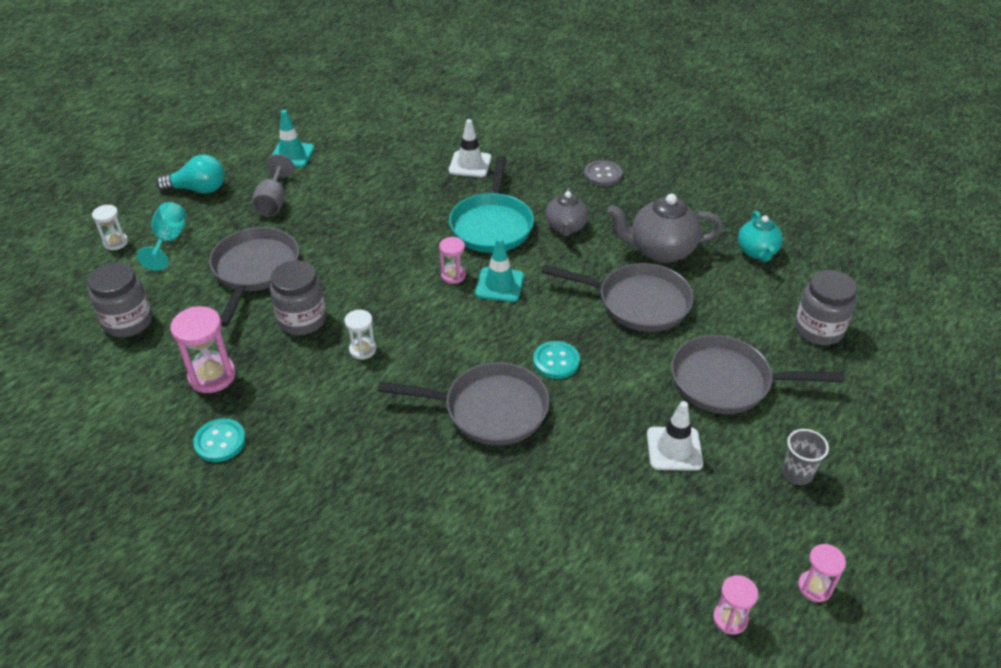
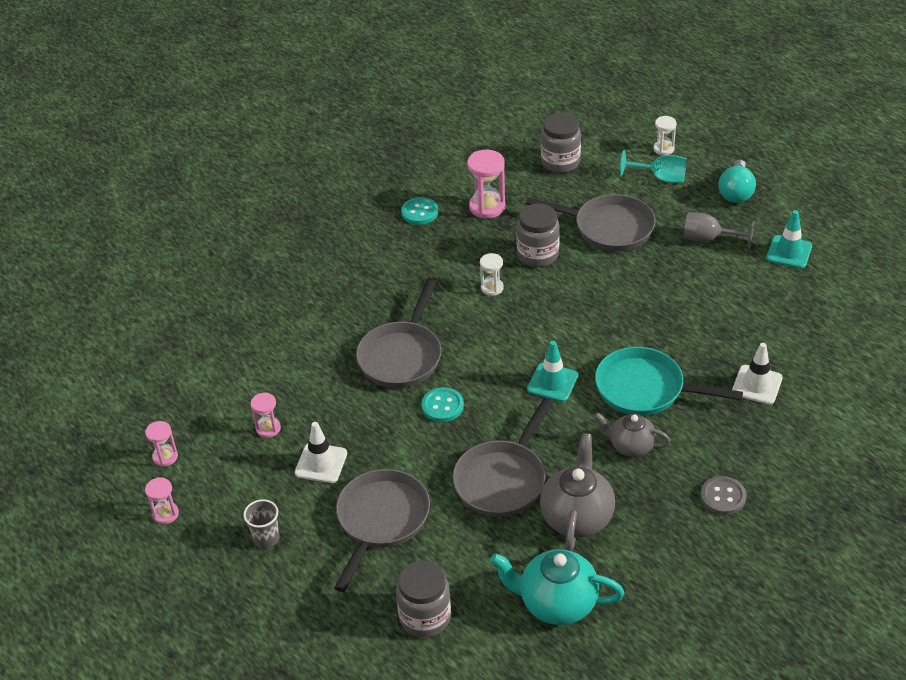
camera: 105 degrees right, 0 degrees up
(453, 275) = (573, 352): pink hourglass -> pink hourglass (268, 428)
(757, 252) = (557, 603): turquoise teapot -> turquoise teapot, size x1.56

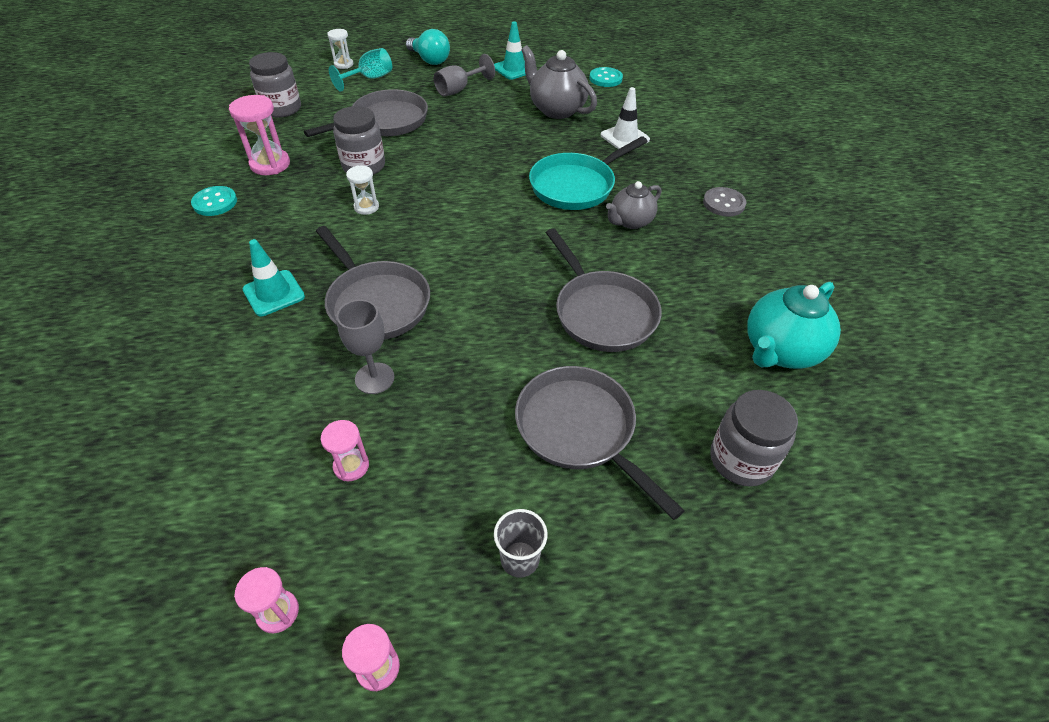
camera: 60 degrees left, 5 degrees up
(321, 463) = (452, 442): white traffic cone -> none
(338, 397) = (374, 378): none -> grey goblet
(442, 406) = (471, 307): turquoise button -> turquoise button (605, 78)
(552, 382) = (517, 227): turquoise traffic cone -> turquoise traffic cone (274, 293)
(577, 517) = (685, 288): grey teapot -> grey teapot (556, 110)

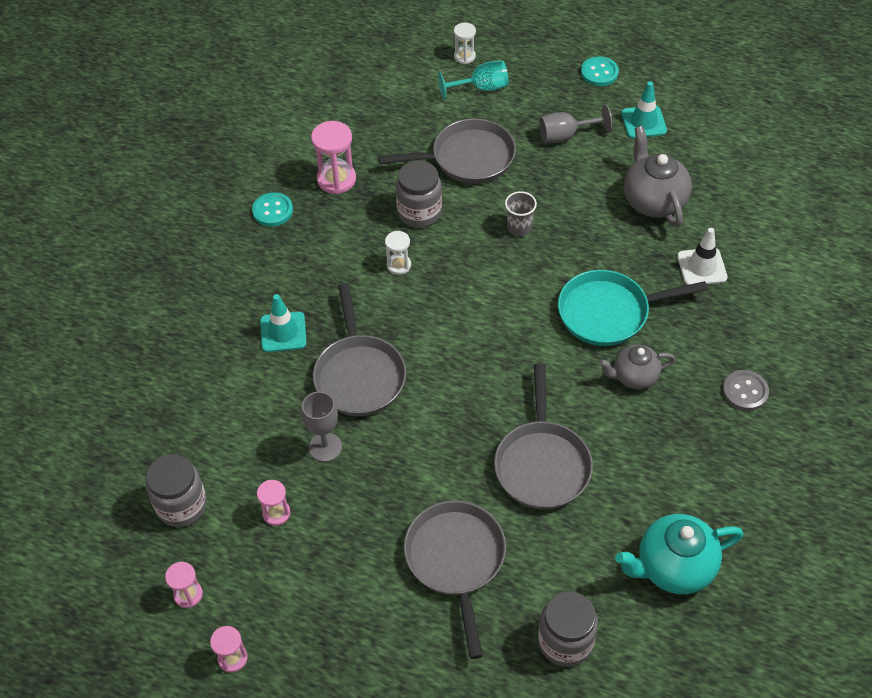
camera: 30 degrees right, 5 degrees up
(282, 108) = (376, 105): grey jar -> grey jar (181, 505)
(429, 60) = (558, 78): turquoise light bulb -> none
(520, 559) = (356, 634): grey cup -> grey cup (519, 228)
(605, 78) = (739, 172): turquoise button -> turquoise button (599, 72)

